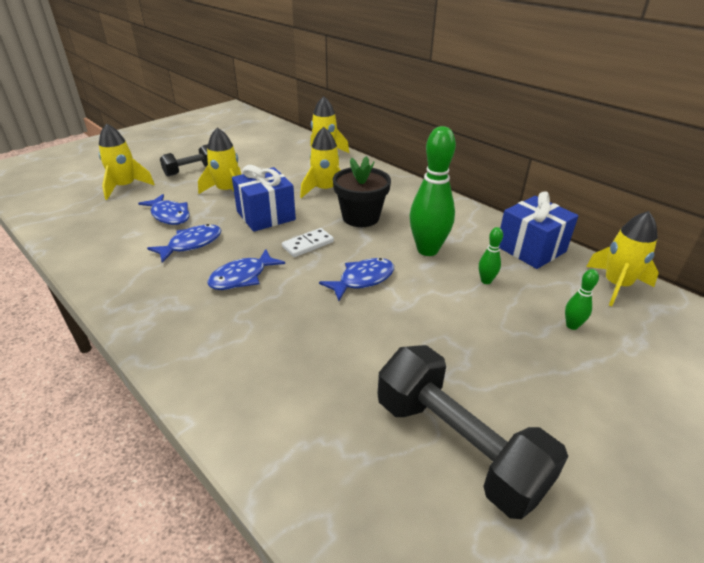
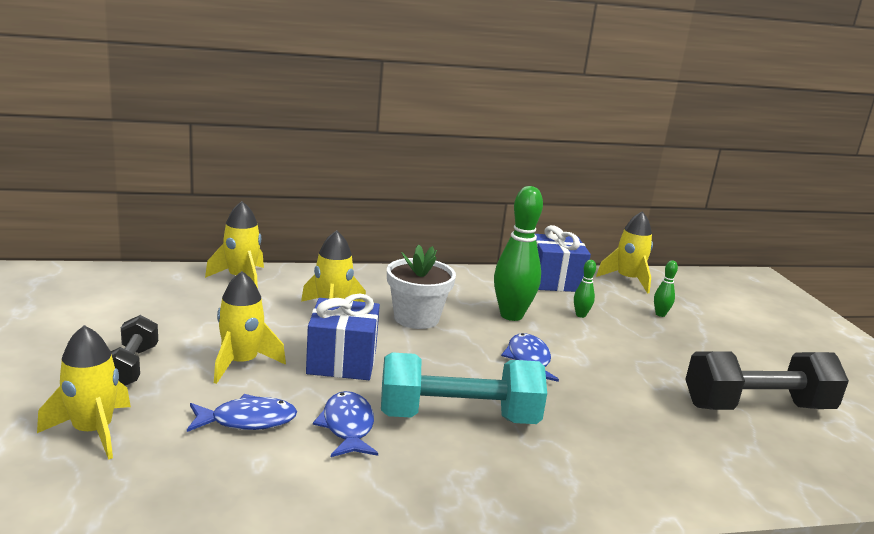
camera: 60 degrees left, 15 degrees down
(242, 277) = (458, 417): blue fish -> turquoise dumbbell
(308, 244) = (435, 361): white domino -> none
(360, 217) = (416, 318): black flower pot -> white flower pot

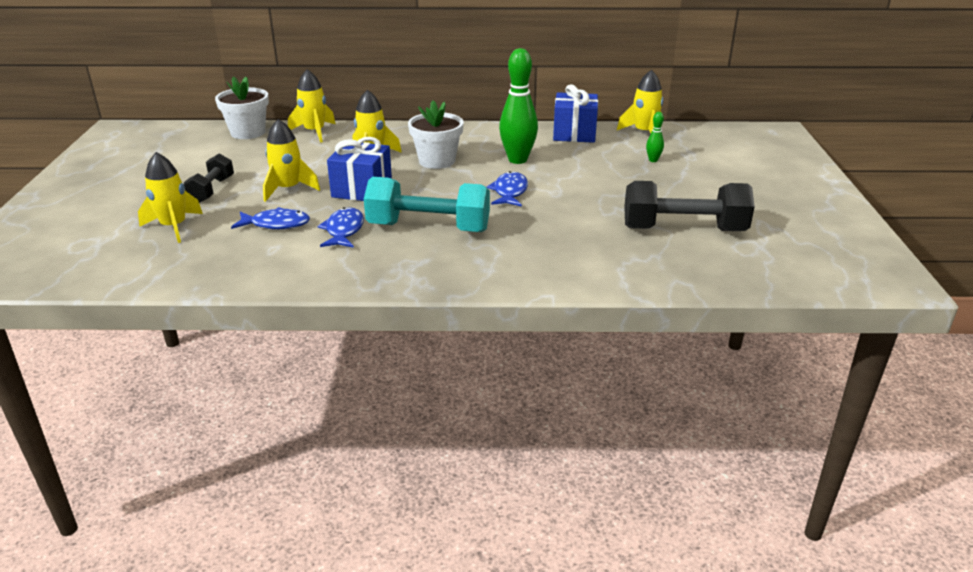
camera: 15 degrees right, 10 degrees up
(151, 279) = (248, 132): none -> white flower pot
(580, 315) = (579, 160): green bowling pin -> none

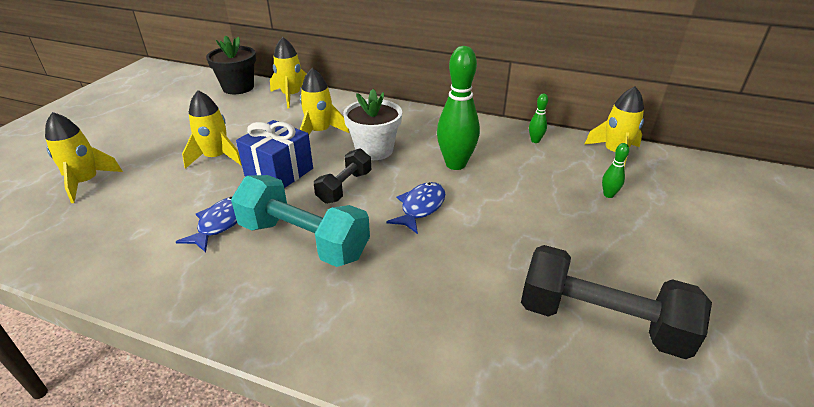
camera: 20 degrees right, 5 degrees up
(212, 190) = (155, 145): black dumbbell -> black dumbbell (344, 187)
(248, 132) = (238, 87): white flower pot -> black flower pot
(276, 224) = (169, 200): blue fish -> none
(574, 134) = (535, 141): blue gift -> green bowling pin

